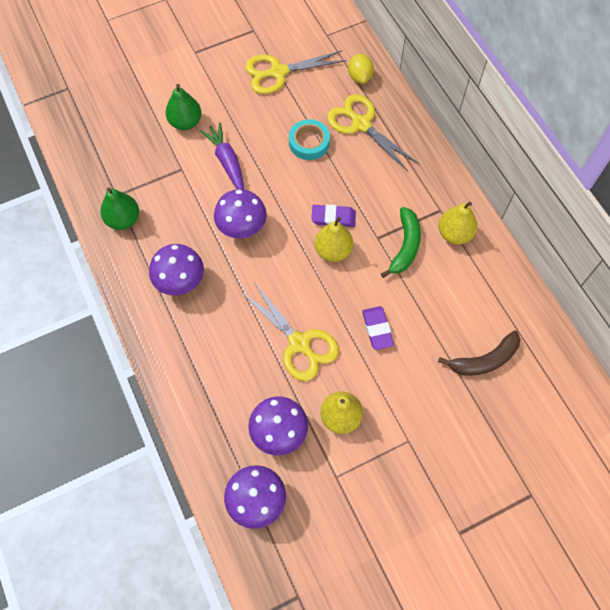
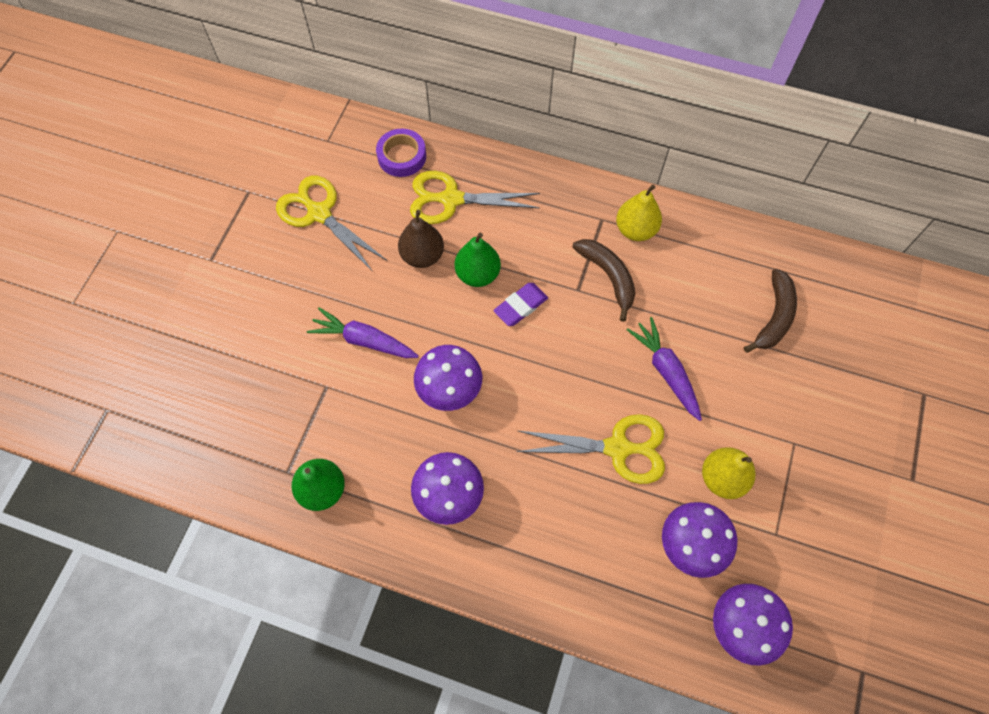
camera: 45 degrees left, 0 degrees up
(185, 122) = (278, 337): green pear -> green pear (477, 274)
(278, 72) = (319, 213): yellow scissors -> yellow scissors turned 105 degrees clockwise
(309, 143) = (422, 256): turquoise tape -> brown pear
(333, 251) = (553, 336): yellow pear -> none
(360, 77) = (402, 156): yellow lemon -> purple tape
(377, 329) = (666, 371): purple eraser -> purple carrot
(405, 246) = (608, 277): green banana -> brown banana

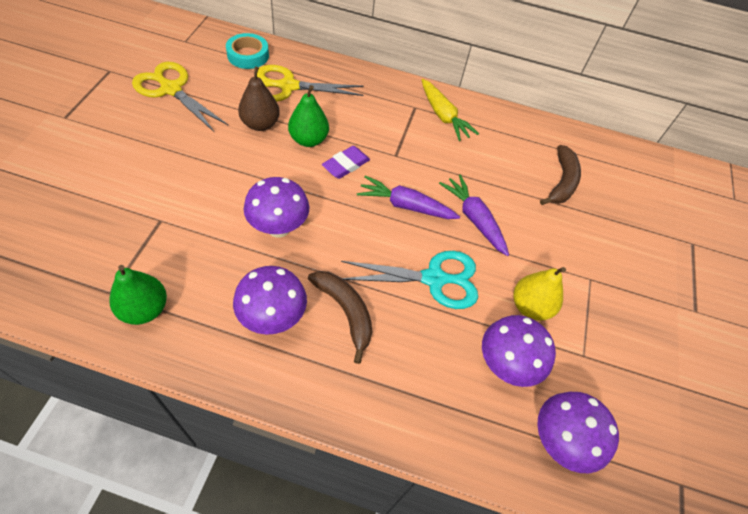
camera: 10 degrees left, 10 degrees down
(364, 340) = (201, 185): purple carrot -> purple carrot (406, 206)
(402, 156) = (248, 55): purple tape -> turquoise tape
(608, 277) = (421, 147): brown banana -> brown banana (345, 312)
(618, 448) = (434, 279): yellow scissors -> turquoise scissors
(635, 230) = (443, 116): yellow pear -> yellow carrot

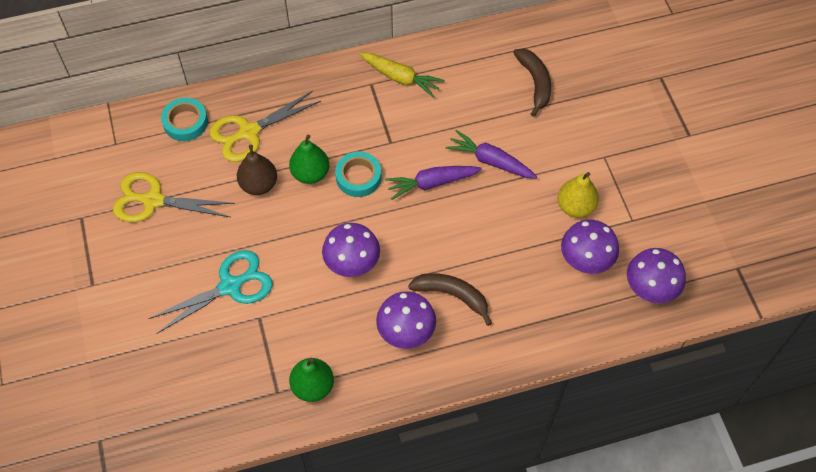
camera: 25 degrees left, 5 degrees up
(346, 165) = (358, 177): purple eraser -> turquoise tape
(434, 279) = (495, 230): turquoise scissors -> turquoise scissors (230, 286)

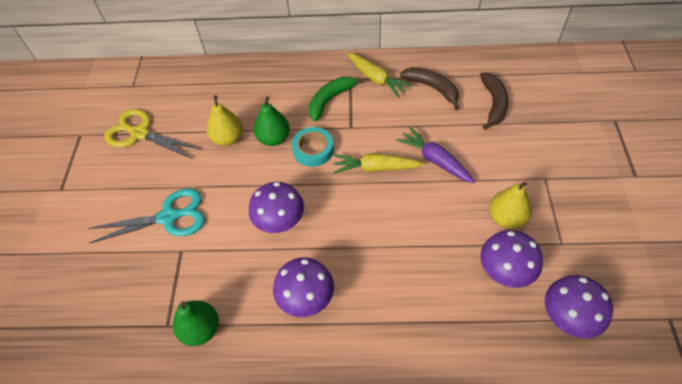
camera: 20 degrees right, 5 degrees down
(185, 122) = (192, 80): turquoise tape -> none
(248, 132) = (237, 97): yellow scissors -> none
(259, 184) = (228, 138): brown pear -> yellow pear
(357, 114) = (330, 100): none -> green banana
(432, 183) = (376, 168): purple carrot -> yellow carrot
(452, 295) = (362, 274): brown banana -> brown banana (432, 88)

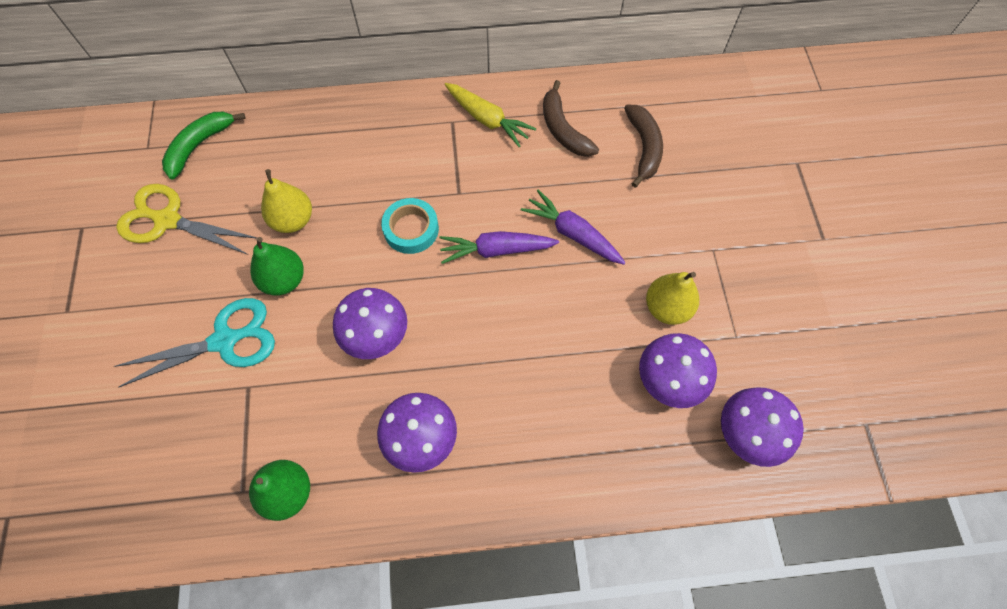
camera: 10 degrees left, 10 degrees up
(274, 138) = (356, 216): green pear -> green pear (284, 280)
(330, 100) = (428, 154): green banana -> green banana (199, 146)
(376, 168) = (496, 250): yellow carrot -> purple carrot
(432, 88) = (563, 129): brown banana -> brown banana turned 150 degrees counterclockwise

